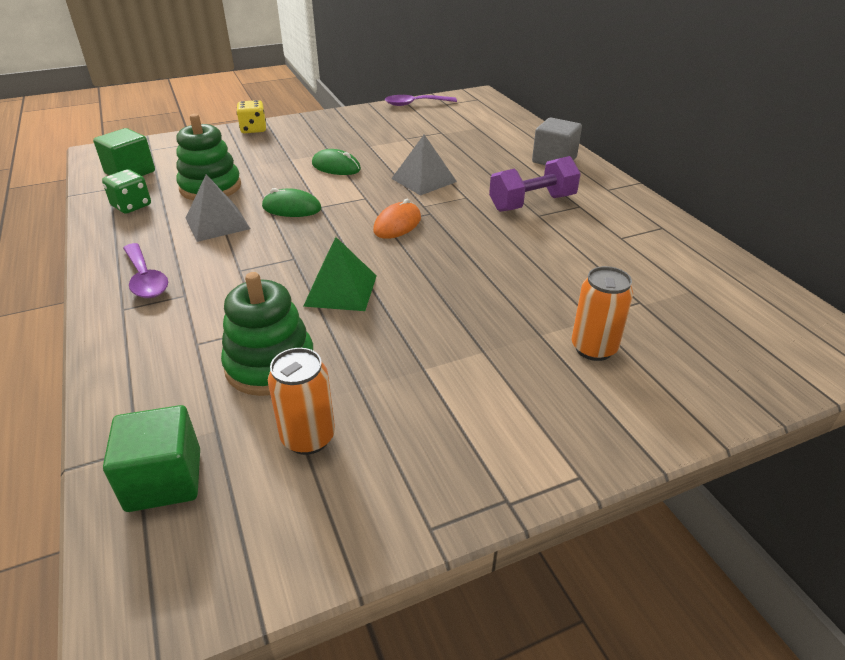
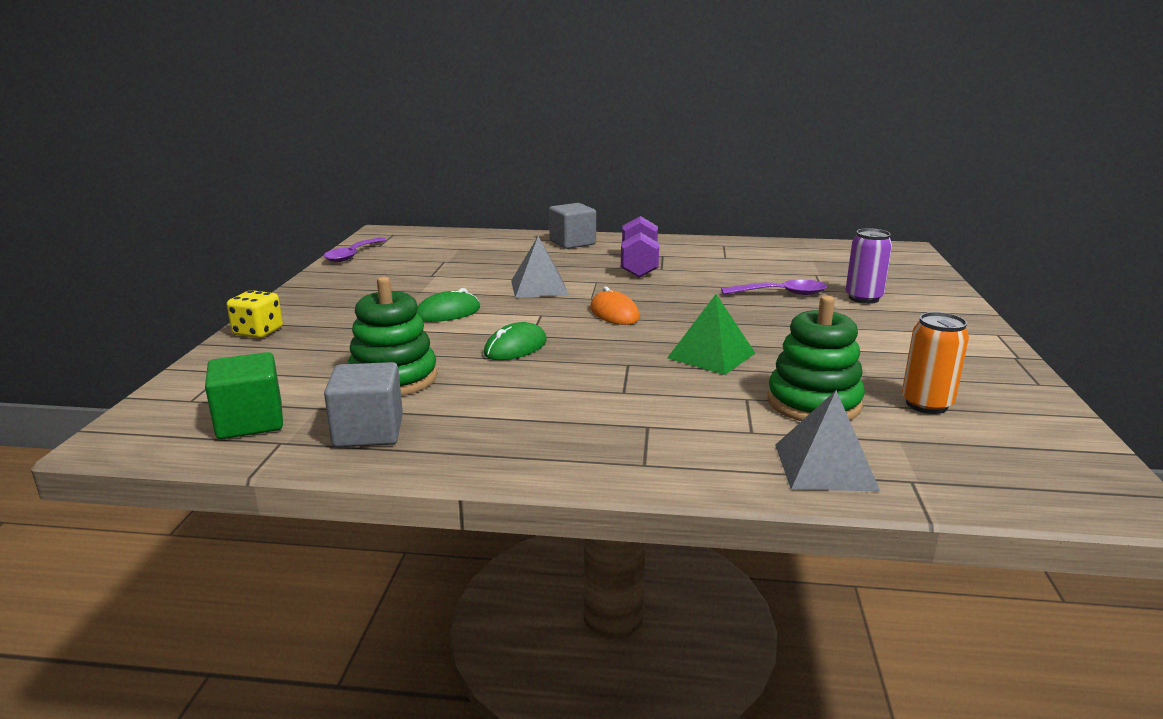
camera: 60 degrees left, 15 degrees down
(131, 206) = (368, 432): green dice -> grey cube
(145, 279) = (587, 443): purple spoon -> purple spoon (781, 294)
(164, 480) = (962, 471): green cube -> none
(217, 223) = (498, 387): grey pyramid -> grey pyramid (825, 466)
(593, 348) = (863, 298): orange can -> purple can

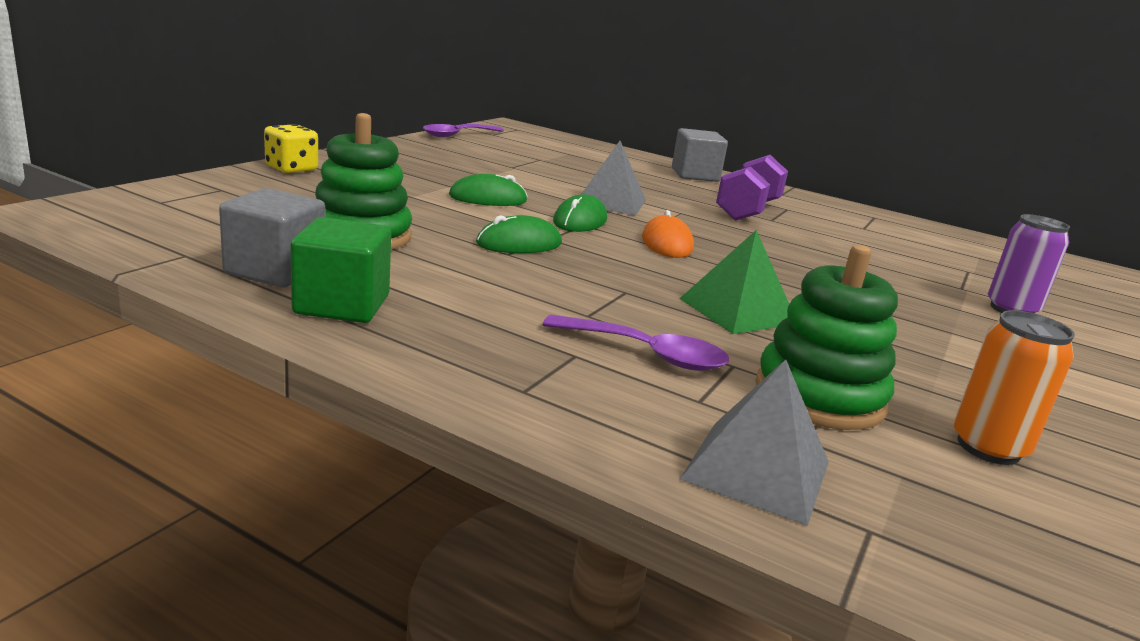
camera: 20 degrees right, 0 degrees up
(250, 422) = (183, 232): green cube -> green cube (342, 305)
(536, 312) = (580, 221): none -> green mouse
(781, 294) = (898, 277): purple spoon -> purple spoon (646, 353)

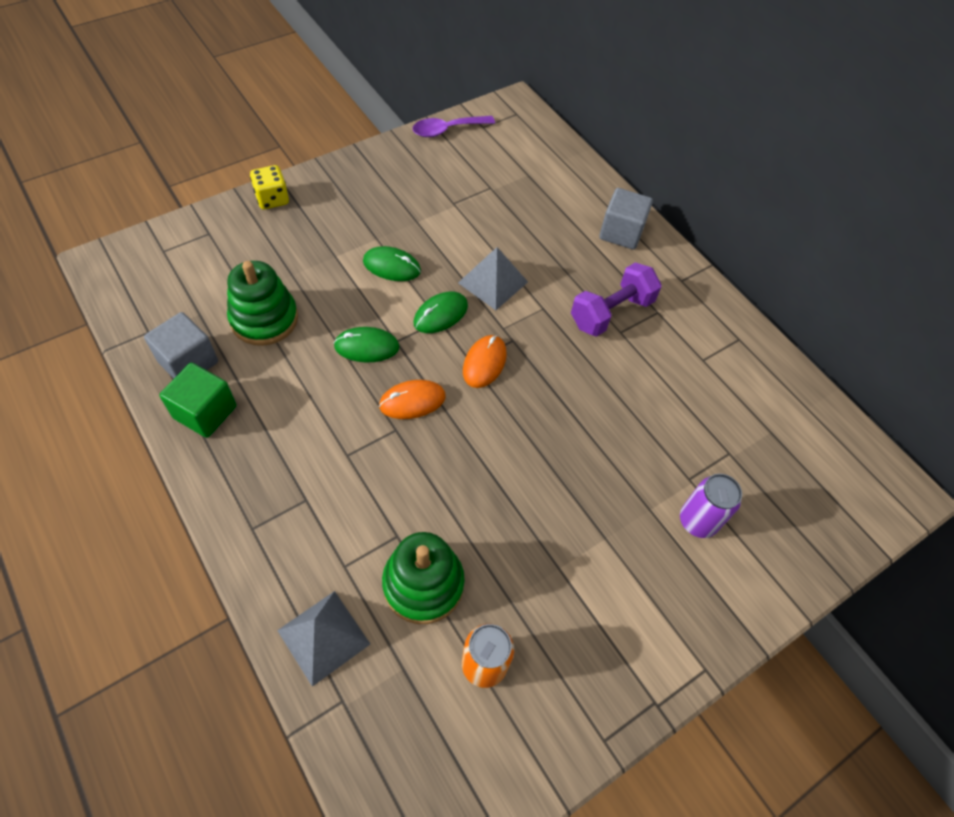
camera: 25 degrees right, 35 degrees up
(620, 271) = (412, 401): none -> orange mouse
(646, 353) = (350, 509): purple spoon -> none
(737, 311) = (456, 473): green pyramid -> none

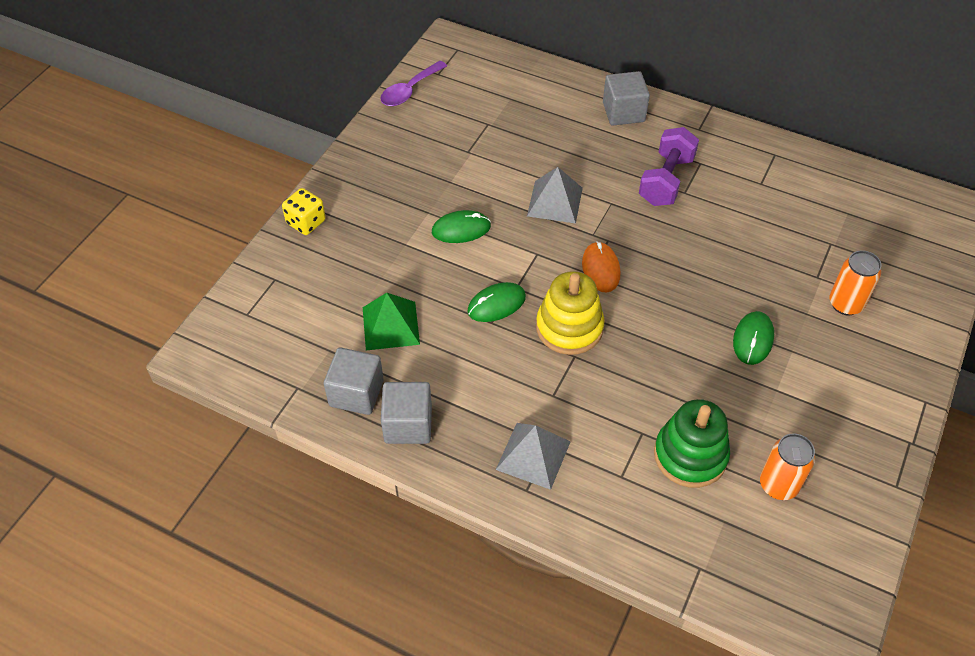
camera: 25 degrees left, 5 degrees down
(205, 412) = (408, 424): green cube -> grey cube
(264, 319) = (390, 325): green stacking toy -> green pyramid
(323, 637) = (649, 533): grey pyramid -> grey pyramid (533, 455)
(412, 401) = (569, 327): orange mouse -> yellow stacking toy
(440, 314) = (534, 248): green mouse -> green mouse (753, 339)
(697, 521) = (845, 304): purple can -> orange can

